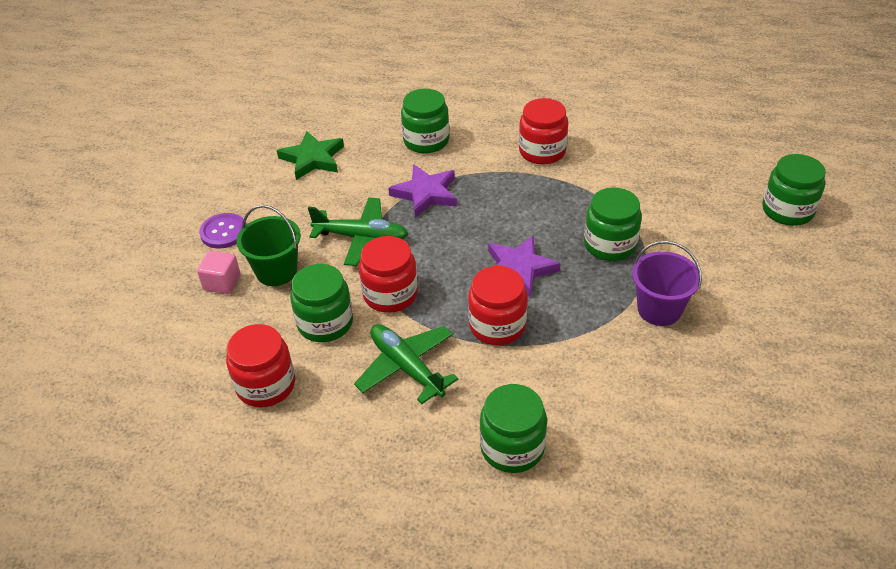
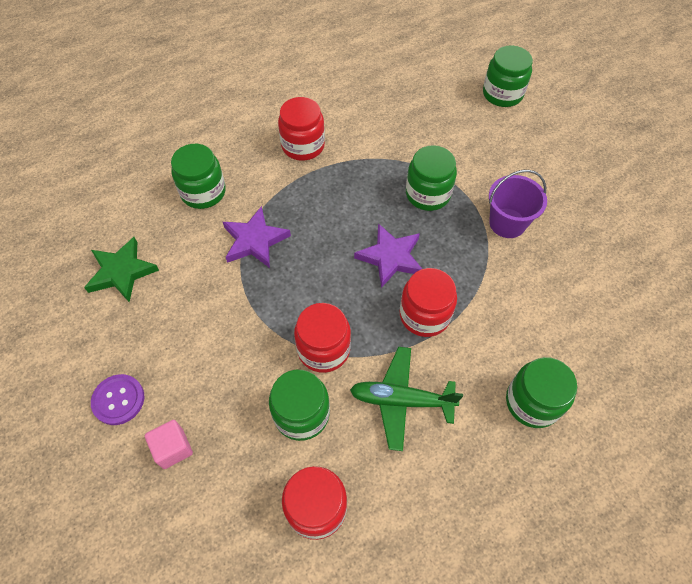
camera: 45 degrees left, 15 degrees up
(276, 271) = (209, 400): green bucket -> none
(361, 237) = (246, 316): green plane -> none

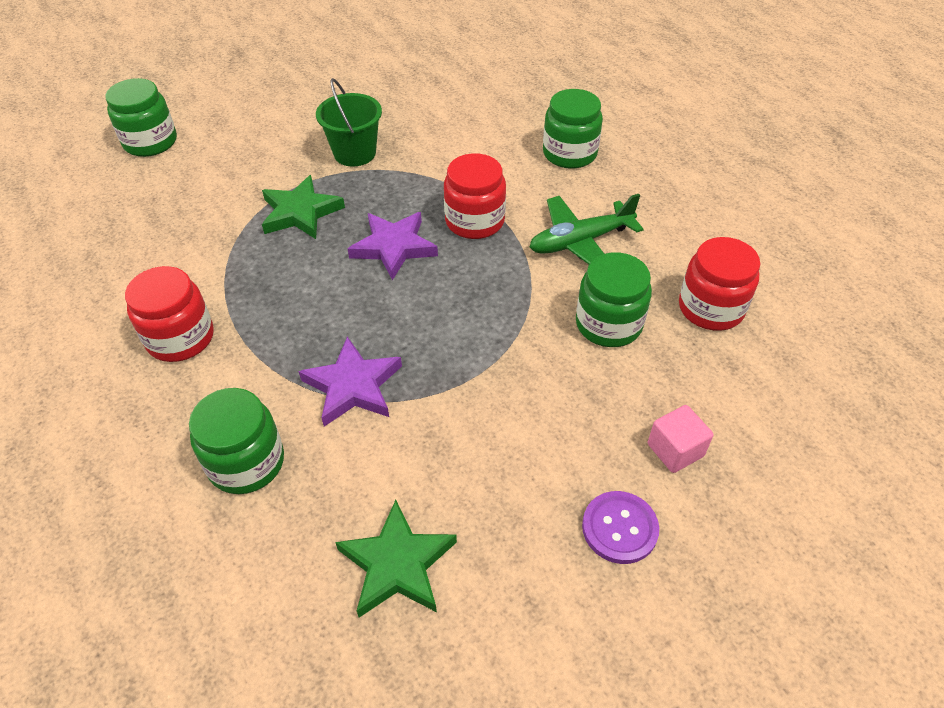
camera: 90 degrees left, 10 degrees down
(323, 349) = (523, 306): red jar -> none
(401, 400) = (580, 242): green plane -> green plane turned 60 degrees clockwise
(428, 194) = (300, 212): green jar -> green star
(507, 223) = (354, 153): purple bucket -> green bucket

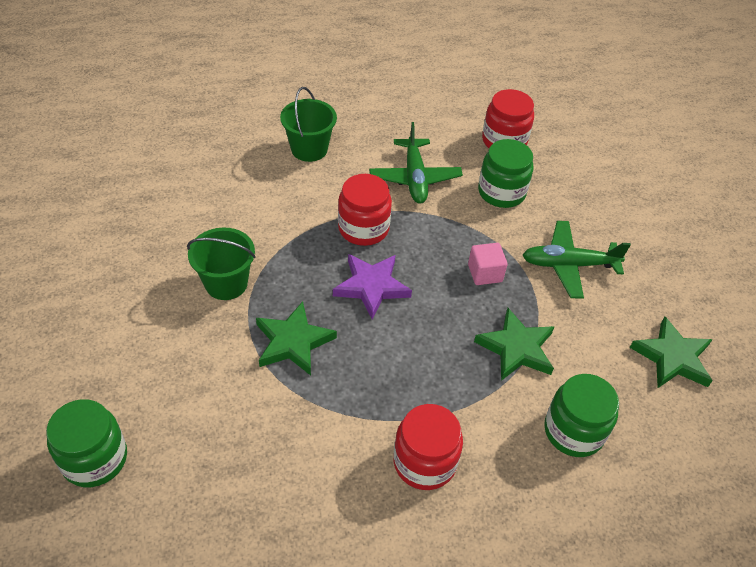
camera: 75 degrees left, 0 degrees up
(353, 386) = (516, 348): purple star -> green star
(514, 417) = (569, 265): none -> green plane
(569, 153) = (309, 149): green jar -> green bucket
(619, 528) = (662, 244): purple button -> none
(675, 450) = (612, 200): pink cube -> pink cube (485, 273)

